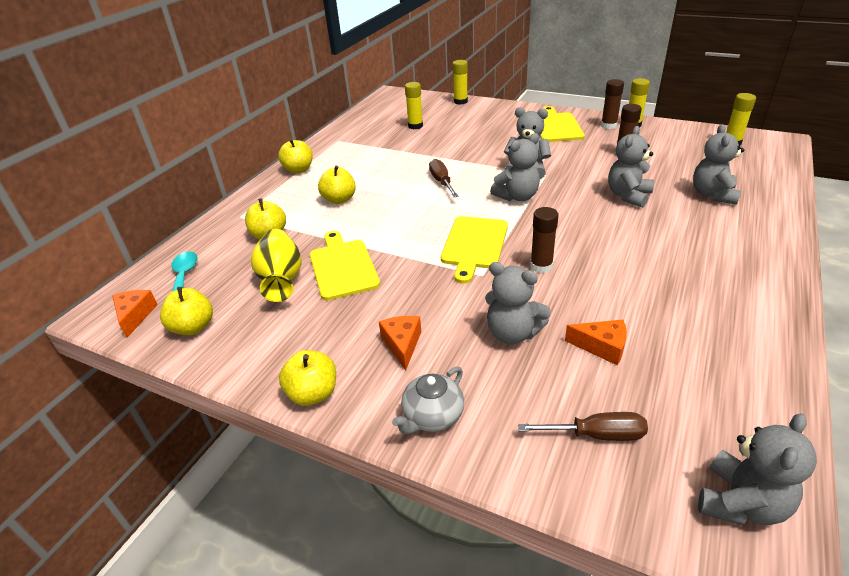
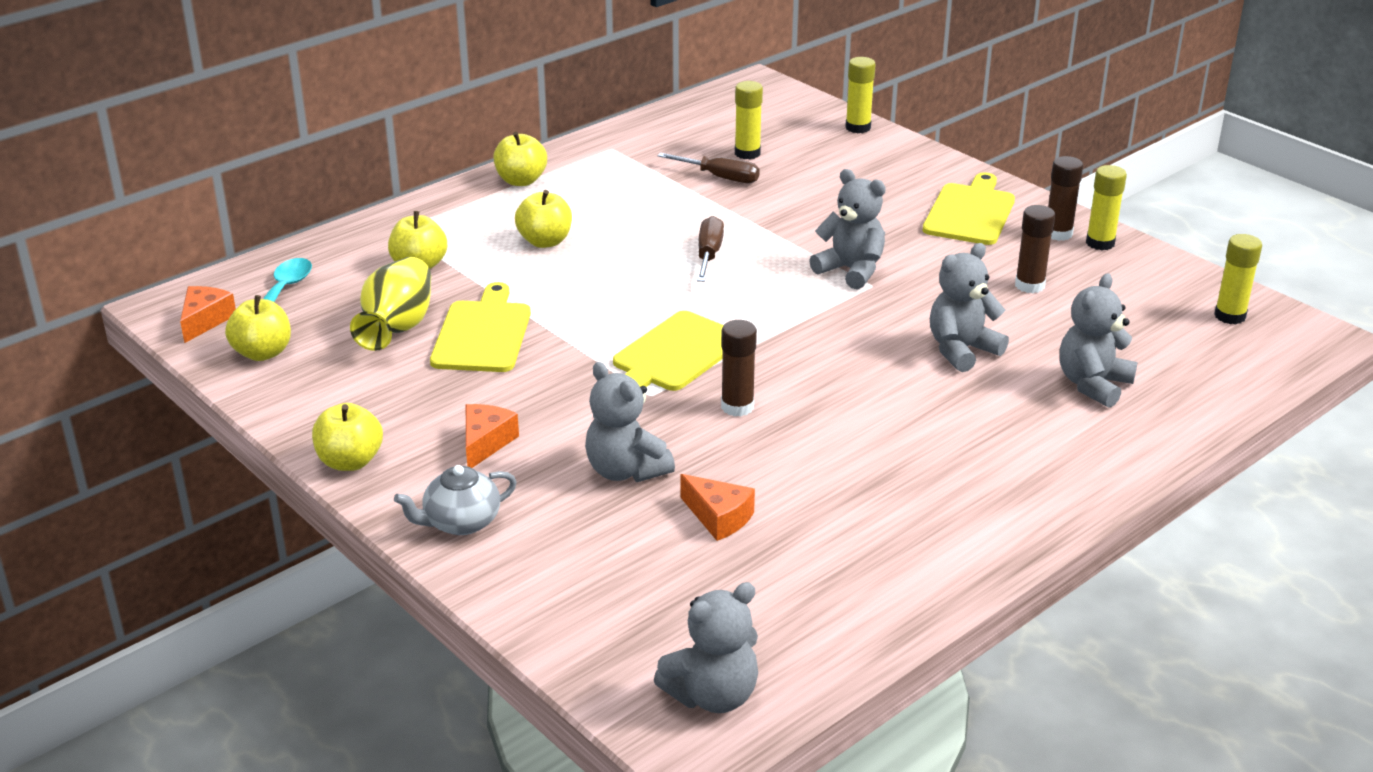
camera: 20 degrees right, 5 degrees down
(517, 197) = (797, 306): grey teddy bear -> none
(595, 435) = (621, 594): brown screwdriver -> brown screwdriver (720, 177)

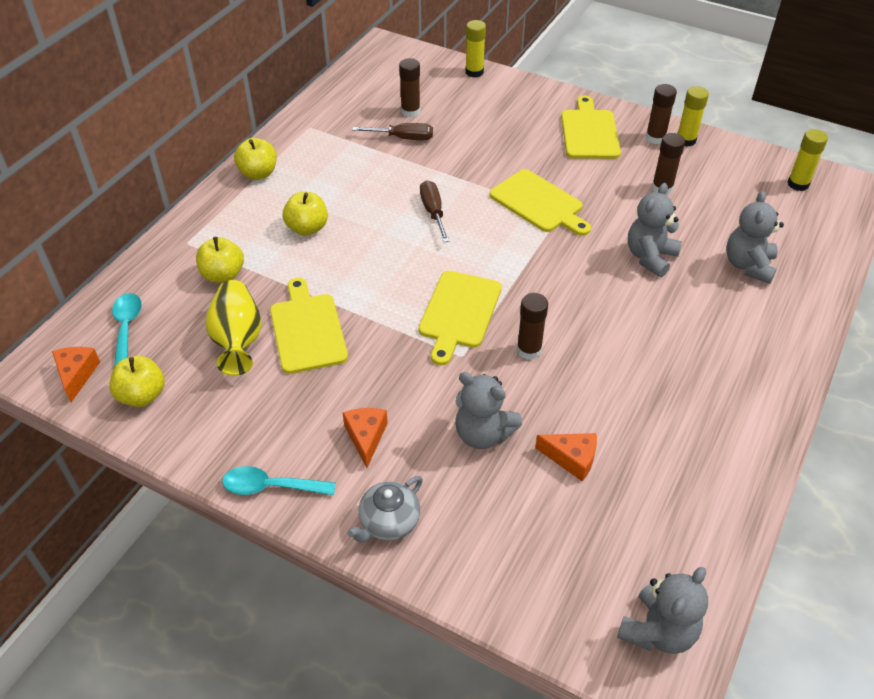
camera: 20 degrees left, 15 degrees up
(350, 461) = (271, 487): yellow apple -> turquoise spoon
(747, 153) = (410, 111): yellow glue stick -> brown glue stick
(851, 270) = (539, 203): grey teddy bear -> yellow cutting board

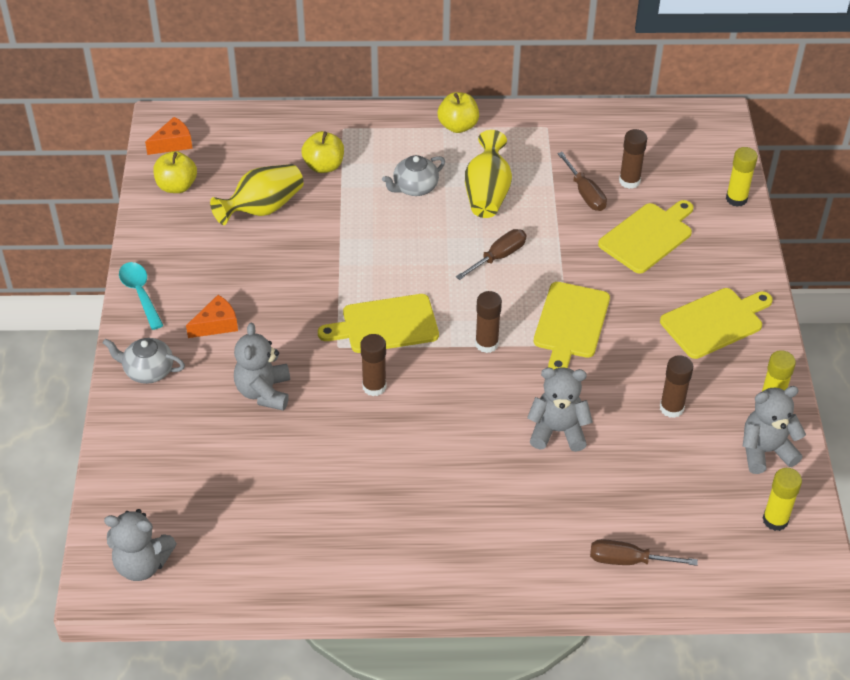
camera: 60 degrees right, 0 degrees up
(126, 328) = (232, 144): turquoise spoon -> none
(307, 228) = (414, 187): yellow apple -> grey teapot
(307, 330) = (300, 242): yellow cutting board -> yellow cutting board (648, 236)
(354, 189) = (487, 193): none -> yellow vase
(571, 459) = (273, 457): orange cheese -> none
(655, 138) = (752, 377): brown glue stick -> brown glue stick (486, 344)
(748, 265) = (604, 511): grey teddy bear -> grey teddy bear (765, 451)
(805, 273) = (629, 561): none -> brown screwdriver

